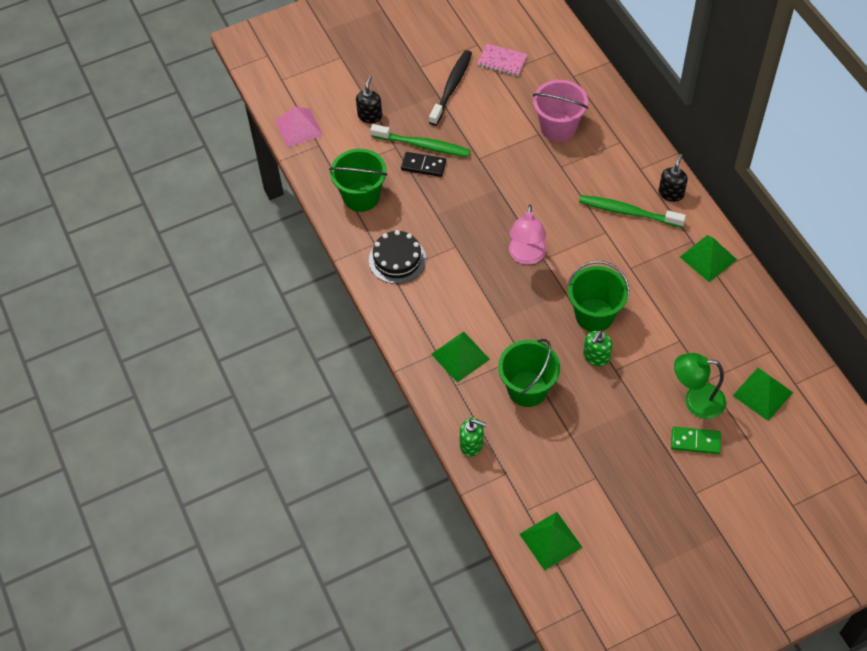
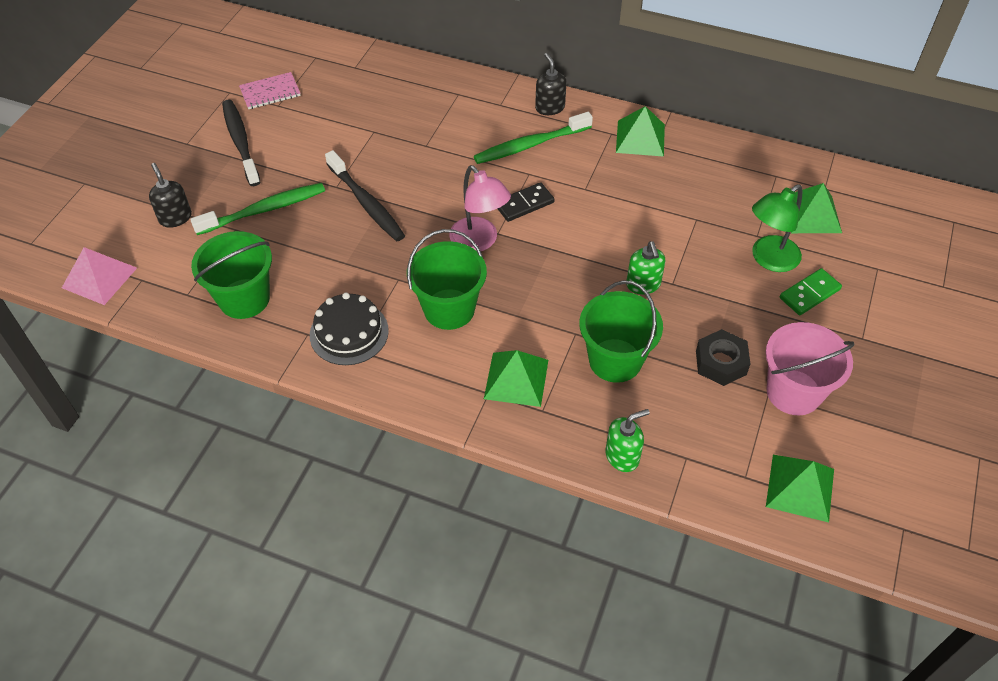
camera: 45 degrees left, 5 degrees down
(423, 165) = (284, 228): black domino -> black domino (524, 204)
(485, 182) = (366, 203): none -> black toothbrush
(558, 127) = (387, 115): pink bucket -> pink bucket (793, 392)
(588, 438) = (721, 362): none -> black nut
(594, 315) = (600, 249): green bucket -> green bucket (449, 309)

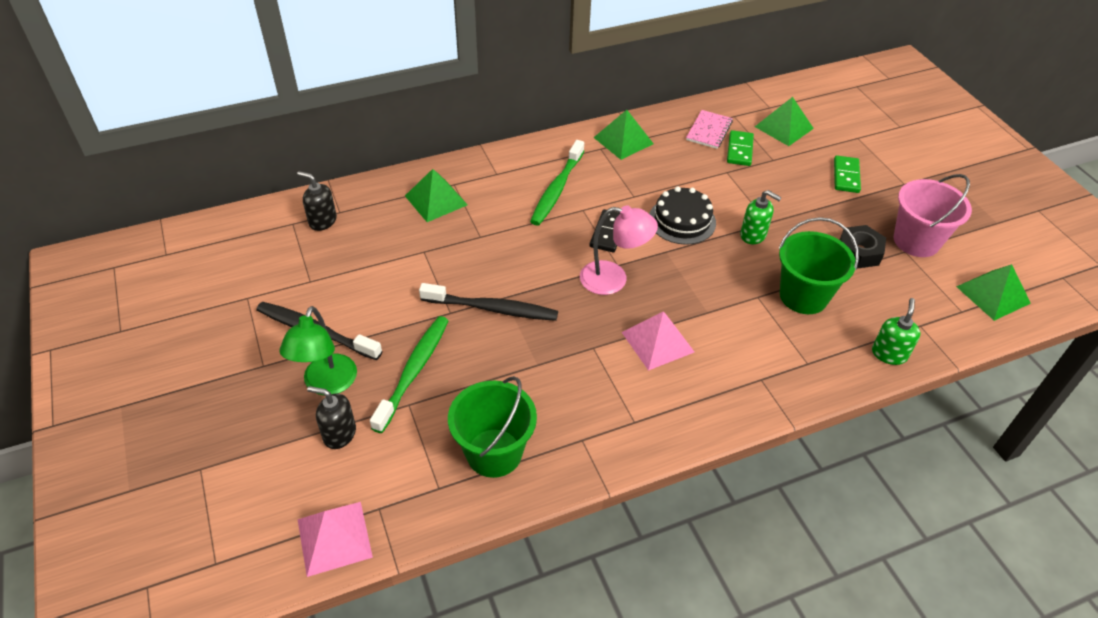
camera: 45 degrees left, 5 degrees down
(270, 92) = (288, 275): pink notebook -> pink notebook (709, 131)
(349, 333) = (611, 414): black cake -> black cake (682, 220)
(449, 309) = (658, 342): green bucket -> pink pyramid
(516, 379) = (764, 355): green pyramid -> green pyramid (436, 200)
(550, 107) = (535, 155): black soap dispenser -> black soap dispenser (322, 221)
(736, 208) = (739, 150): none -> green domino
(769, 259) = (798, 170): green lamp -> green lamp (327, 384)

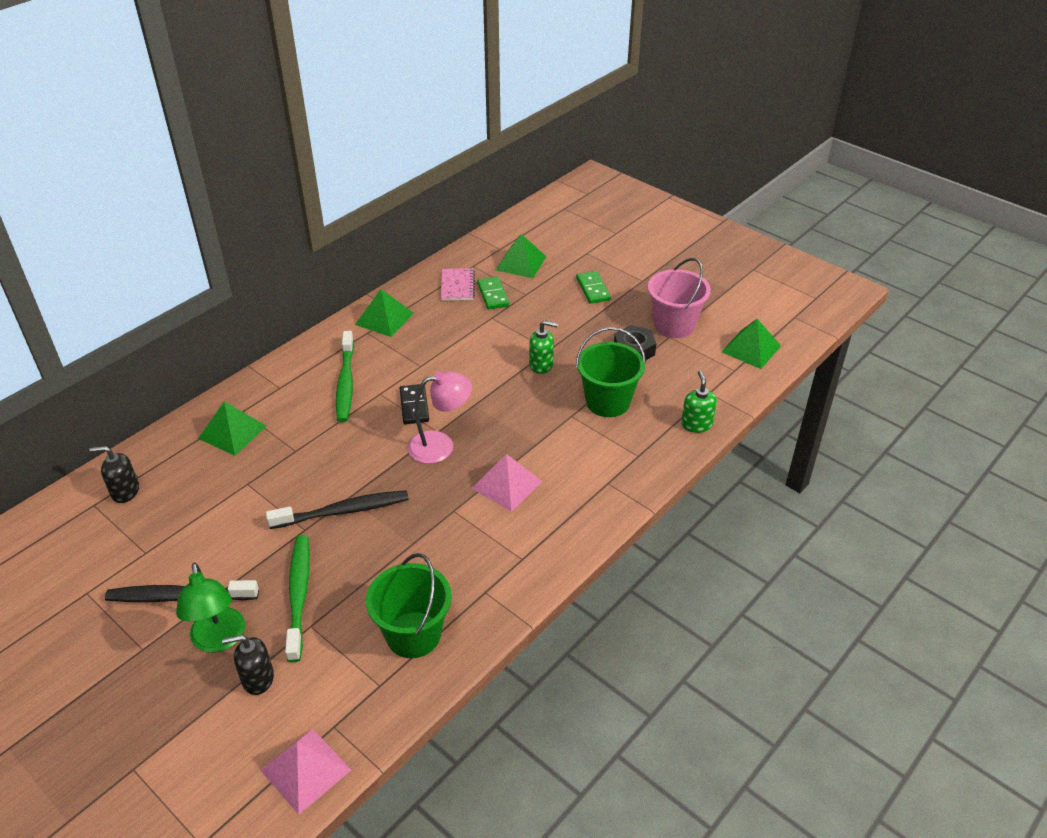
camera: 25 degrees left, 5 degrees down
(682, 220) = (474, 373): black cake -> none

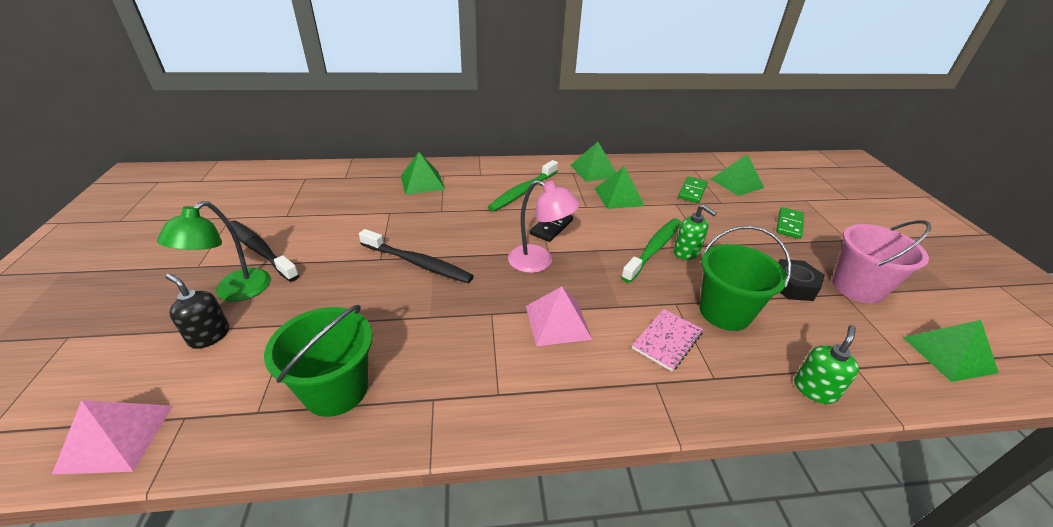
camera: 40 degrees right, 5 degrees down
(125, 491) = (328, 180): black soap dispenser -> none
(299, 595) = (315, 298): green toothbrush -> green toothbrush (653, 249)
(437, 338) = (618, 196): none -> green pyramid
(457, 286) = (669, 175): pink notebook -> pink notebook (667, 340)

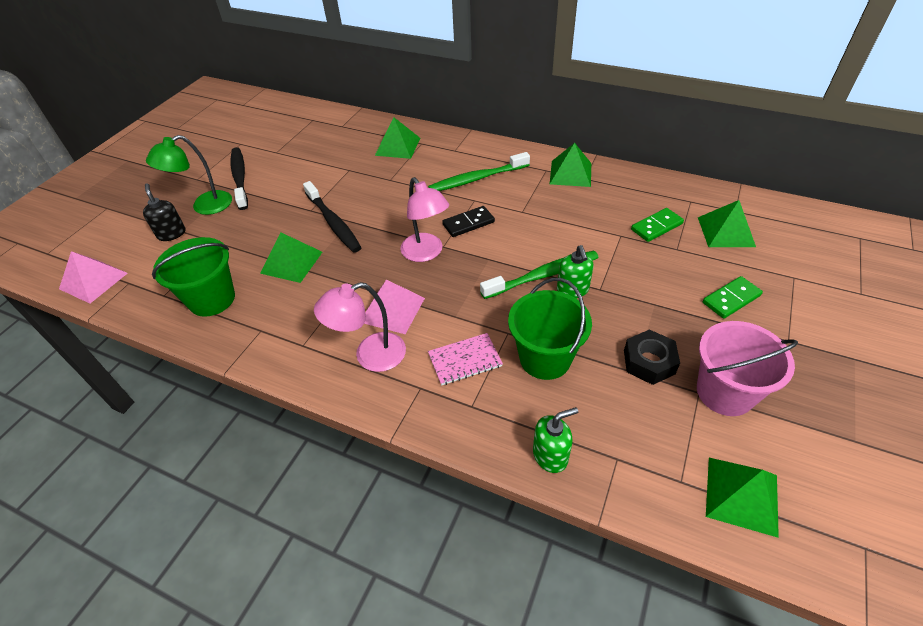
camera: 35 degrees right, 10 degrees up
(580, 374) = (370, 356): none -> pink lamp
(618, 196) = (566, 210): green pyramid -> green pyramid (291, 262)

